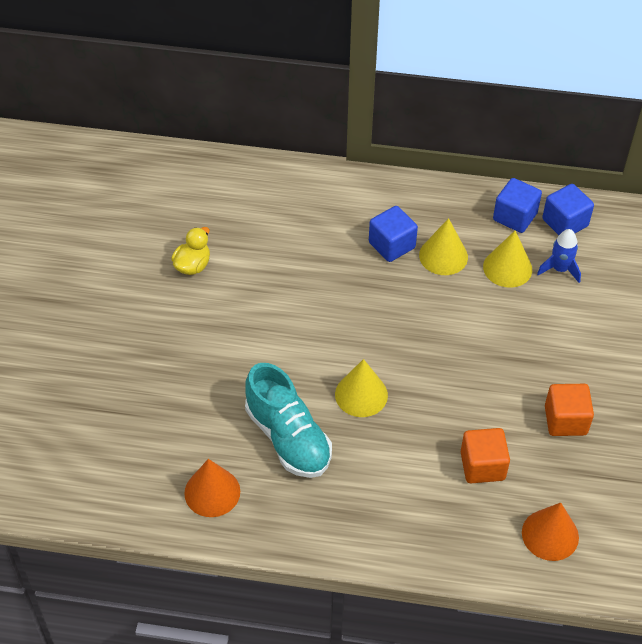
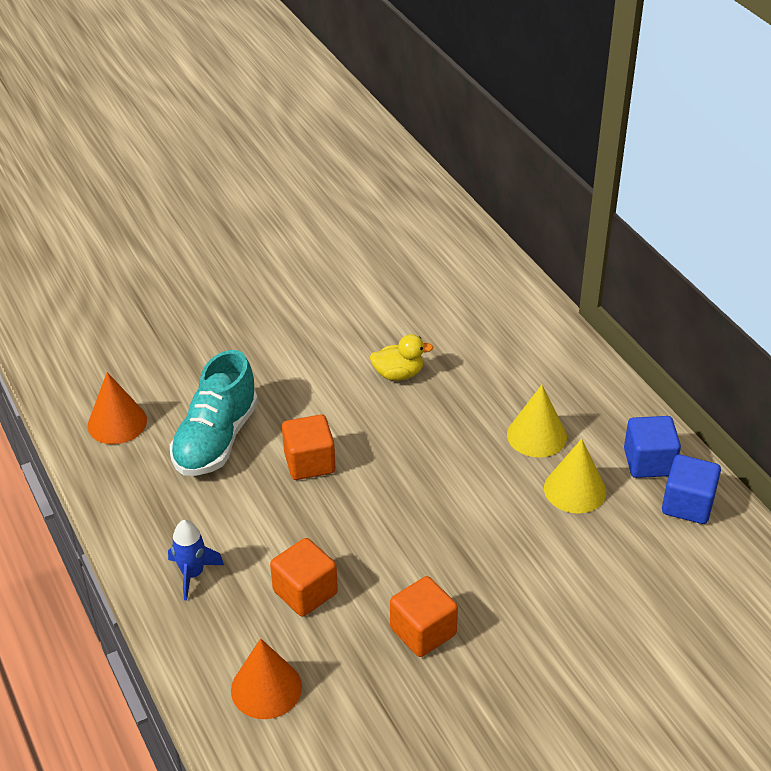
camera: 55 degrees right, 10 degrees down
(192, 265) = (347, 286): yellow duck -> yellow duck (398, 374)
(361, 394) = (309, 462): yellow cone -> orange cube
(391, 245) = (509, 393): blue cube -> none
(559, 269) = (619, 531): blue rocket -> blue rocket (192, 574)

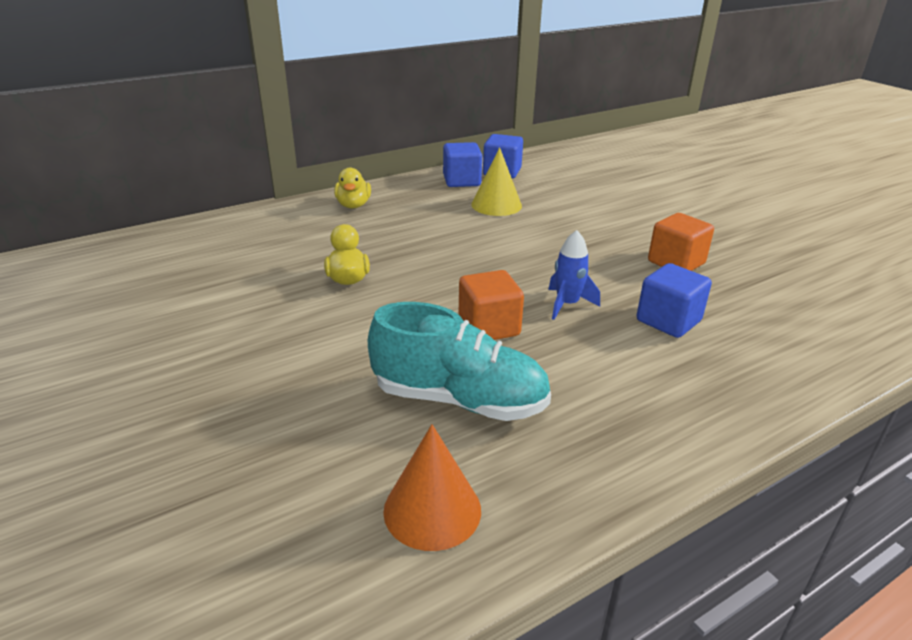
camera: 95 degrees left, 10 degrees down
(192, 574) = (686, 397): blue rocket -> blue rocket (567, 304)
(266, 688) = (795, 336): orange cone -> none
(305, 592) = (668, 321): orange cube -> blue cube
(536, 435) = (436, 217): yellow cone -> none
(563, 370) = (353, 205): none -> yellow duck

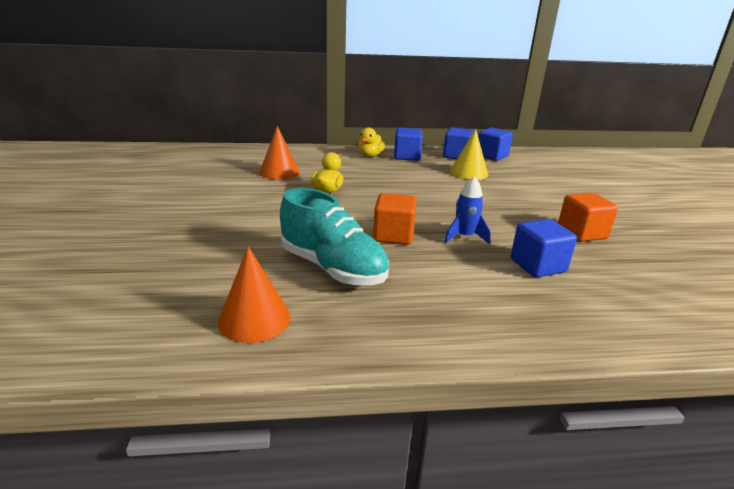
camera: 25 degrees right, 5 degrees down
(251, 265) = (279, 172): none -> orange cone
(402, 196) = (407, 156): none -> blue cube

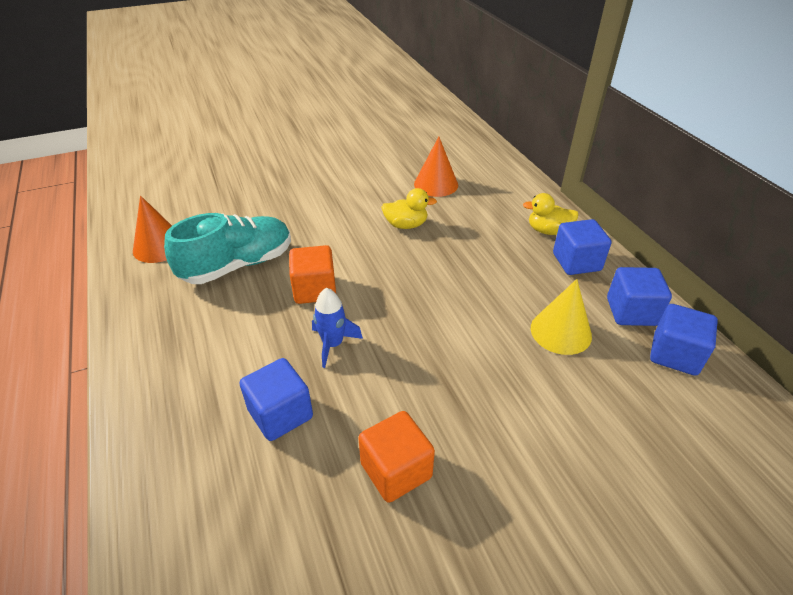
camera: 75 degrees right, 15 degrees up
(333, 268) = (238, 265): turquoise shoe -> turquoise shoe turned 150 degrees counterclockwise

